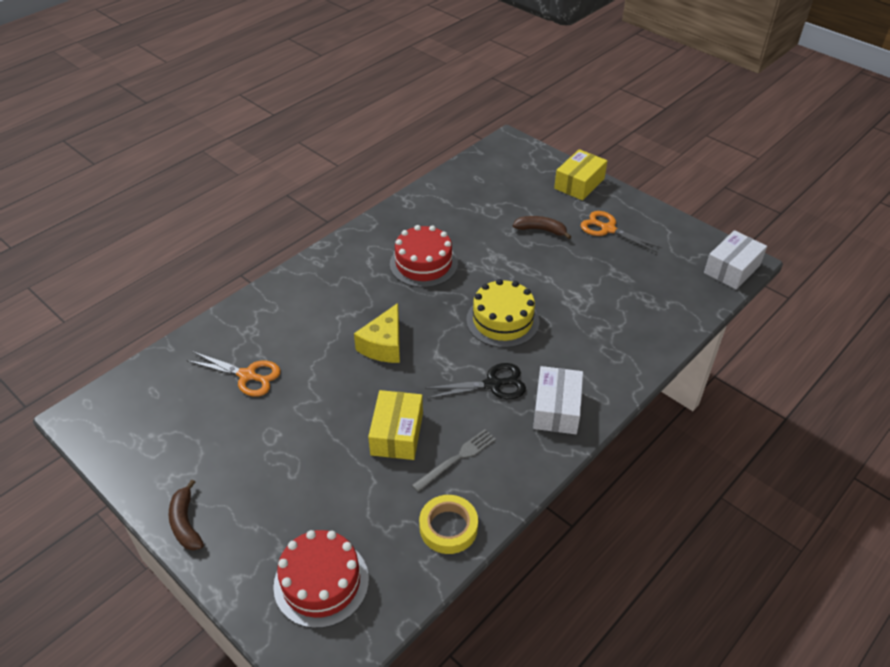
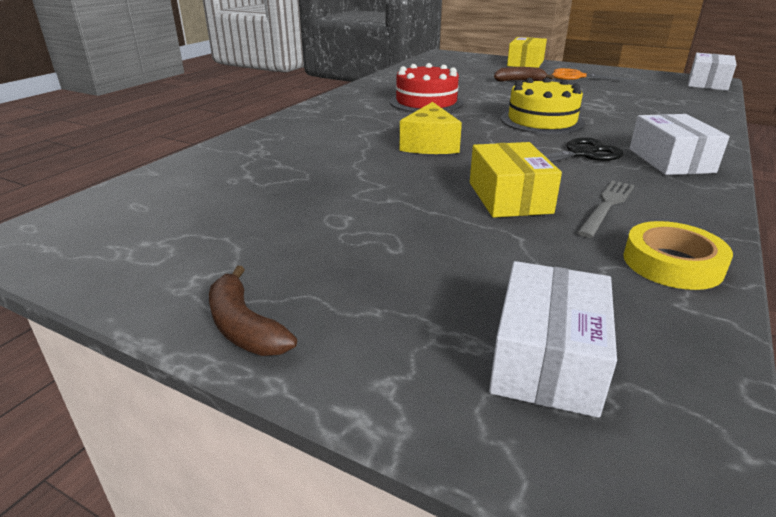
camera: 15 degrees left, 15 degrees down
(248, 376) = (273, 180): orange scissors -> none
(321, 582) = (547, 359): red cake -> white box

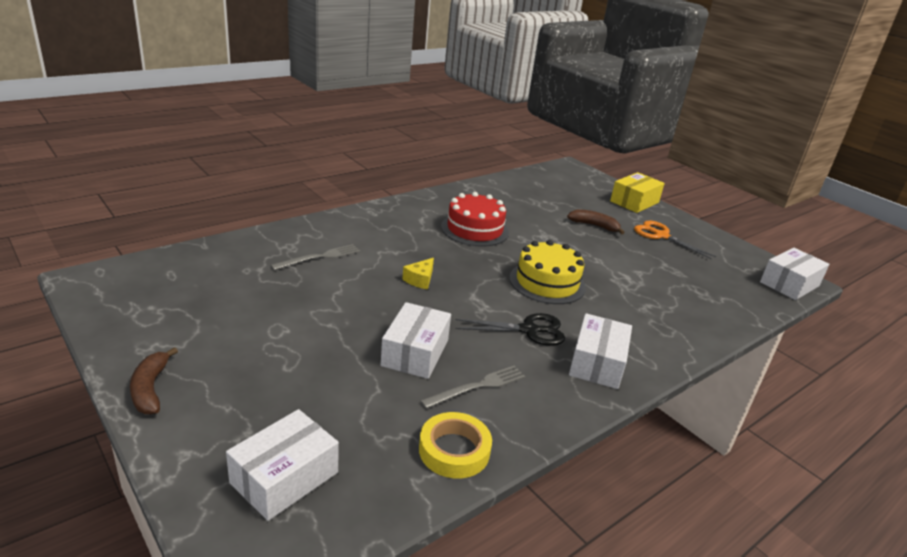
camera: 20 degrees right, 0 degrees up
(303, 152) = (319, 257): none -> grey fork
(430, 144) = (420, 280): yellow cheese -> yellow cheese, size x0.59
(509, 197) = (415, 353): yellow box -> white box

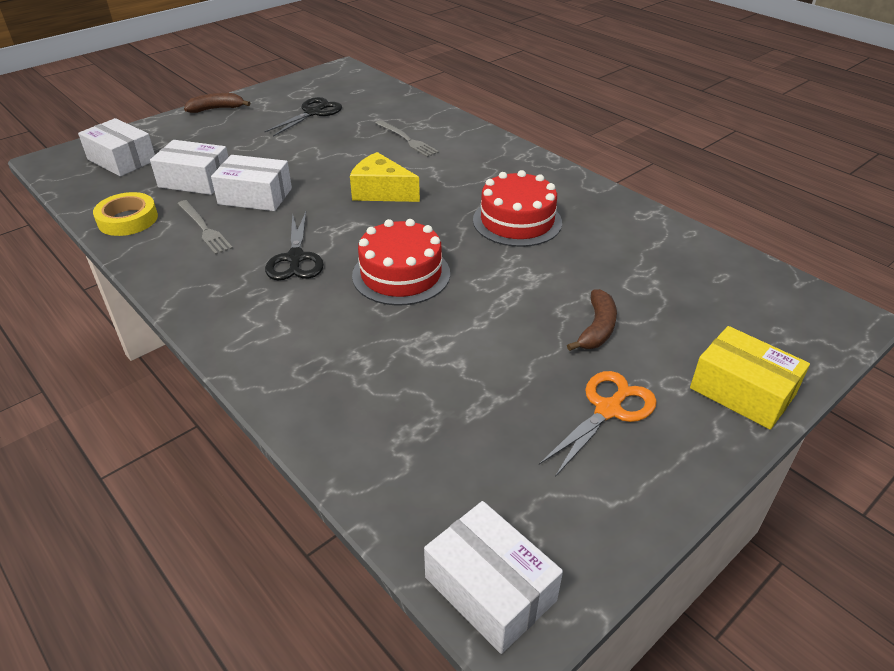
camera: 90 degrees right, 10 degrees up
(218, 308) = (313, 113): none -> black scissors
(420, 280) = (381, 192): yellow cheese -> yellow cheese, size x1.68
(547, 282) = (401, 274): yellow cake -> red cake
(597, 363) = (236, 303): white box -> white box (195, 180)

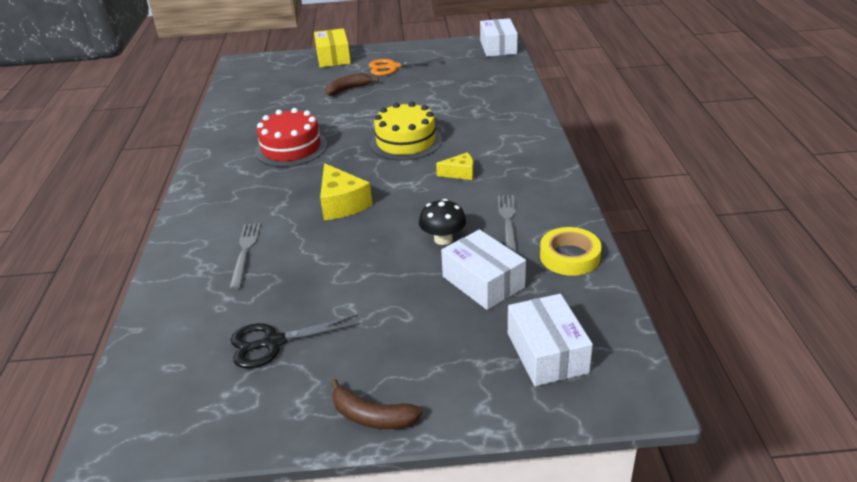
camera: 140 degrees left, 5 degrees down
(255, 196) = (443, 239): white box -> black mushroom
(295, 259) = (460, 173): black scissors -> yellow cheese
(401, 274) = (406, 142): red cake -> yellow cake

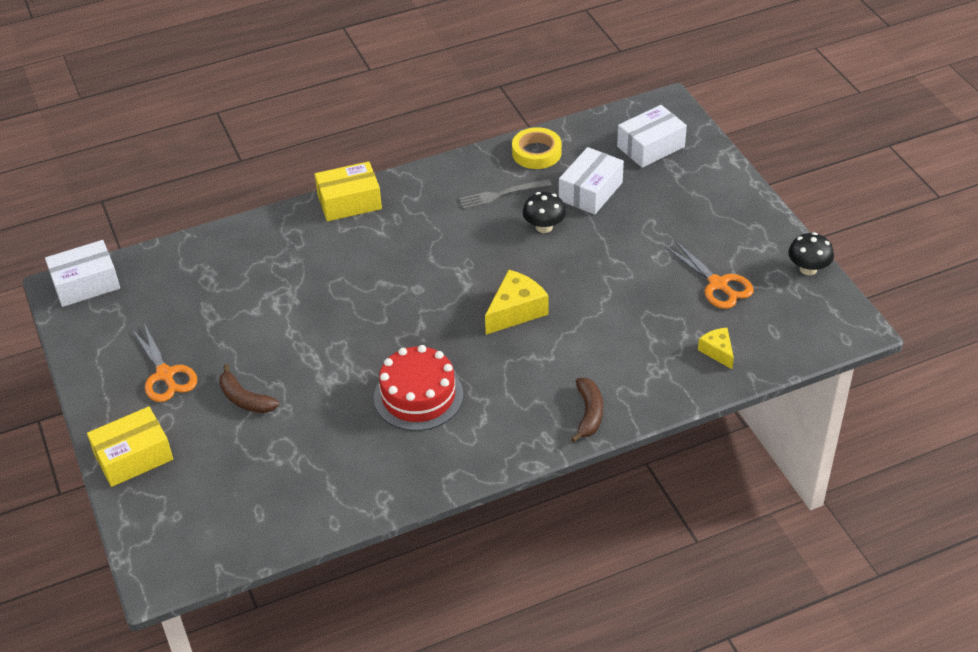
camera: 110 degrees left, 10 degrees up
(234, 436) = (808, 269): none -> black mushroom
(245, 252) = (621, 350): grey fork -> none
(272, 343) = (718, 285): black scissors -> orange scissors
(372, 416) = (752, 211): brown banana -> brown banana (589, 414)
(406, 142) = (376, 300): yellow cake -> none
(460, 173) = (429, 243): yellow cheese -> yellow cheese (717, 351)
(537, 142) = (349, 202): none -> yellow box

